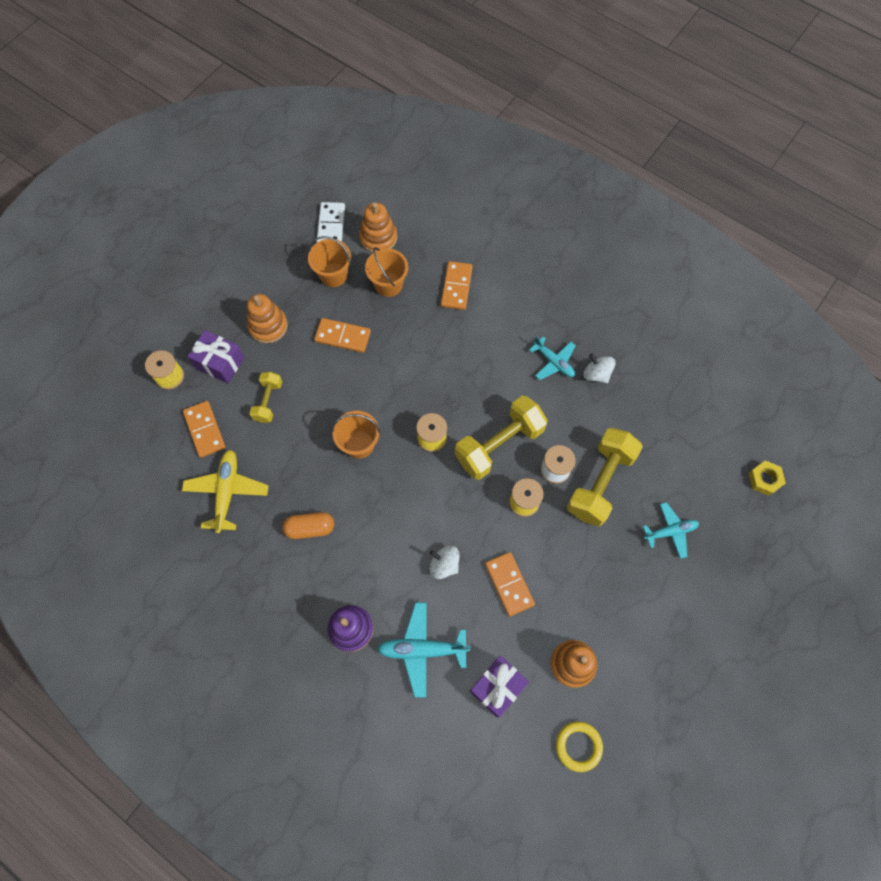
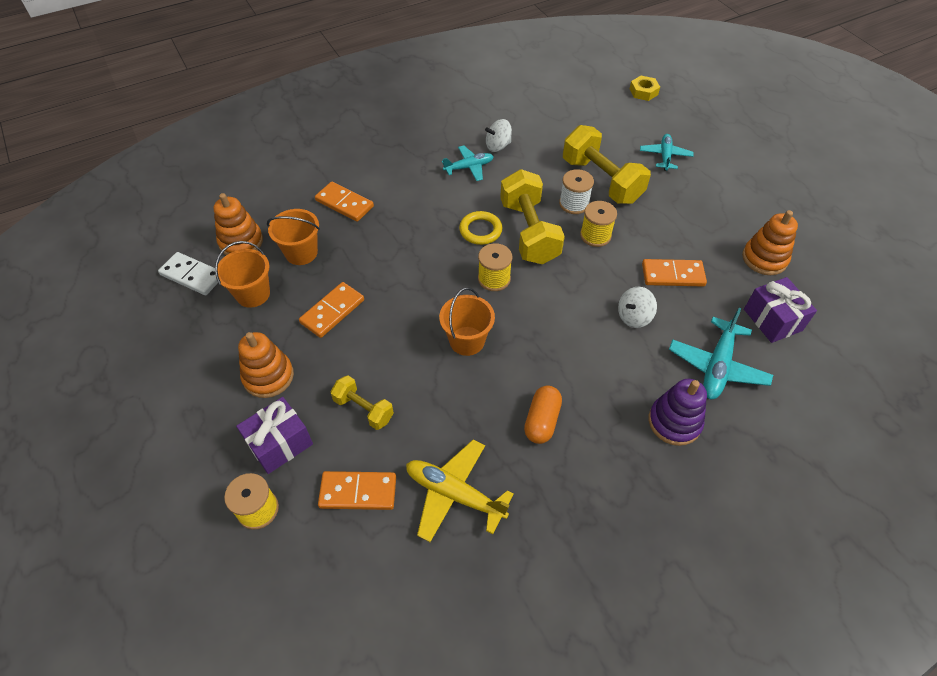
camera: 65 degrees left, 15 degrees down
(578, 746) = (842, 282): yellow ring -> yellow ring (480, 230)

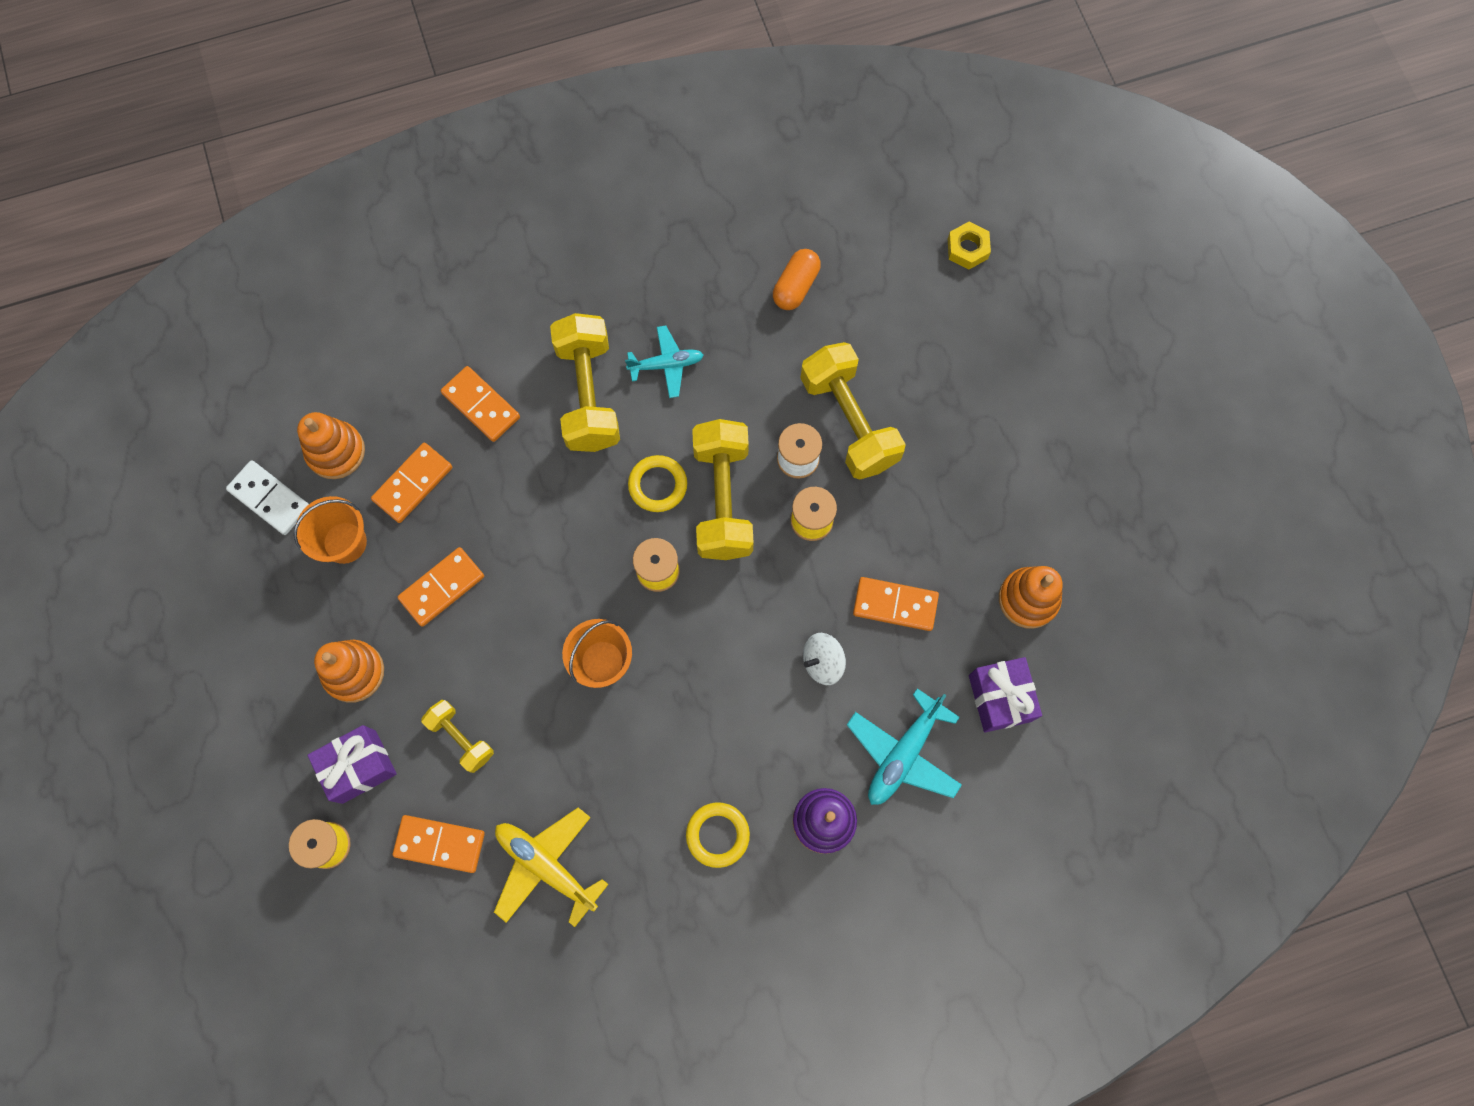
camera: 10 degrees right, 20 degrees up
(301, 253) = (413, 484): orange bucket -> orange domino
(419, 189) = (588, 394): none -> yellow dumbbell
(498, 146) = (717, 329): white spinning top -> none
(542, 421) = (667, 791): orange capsule -> orange capsule (795, 286)
(592, 446) = (717, 835): none -> yellow ring
(665, 156) = (956, 389): turquoise plane -> none

